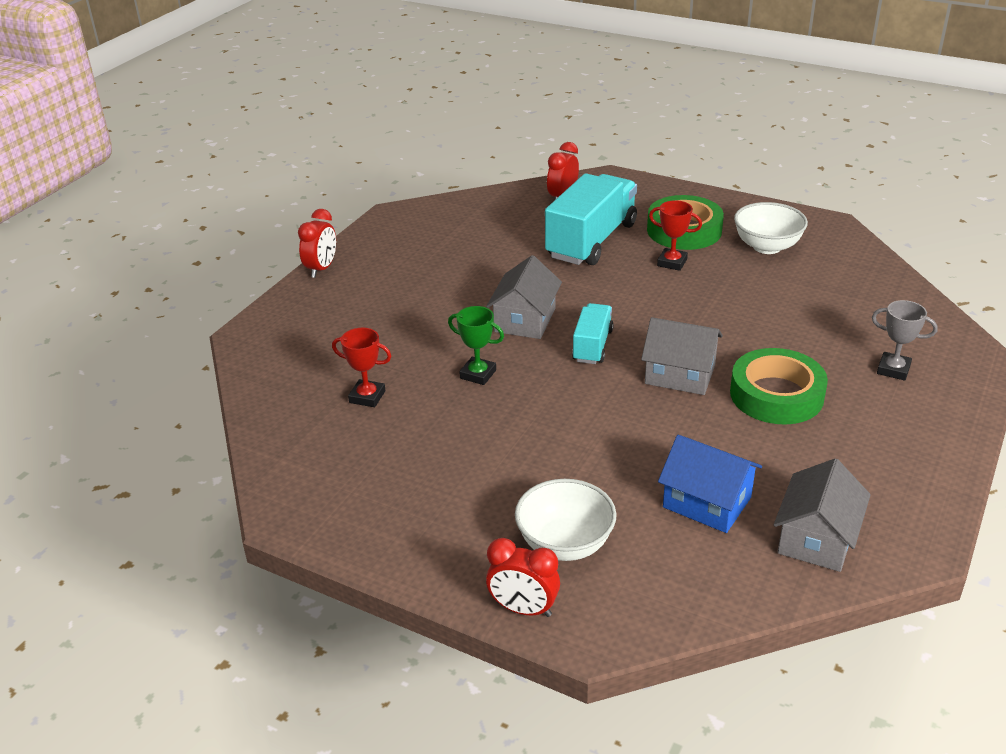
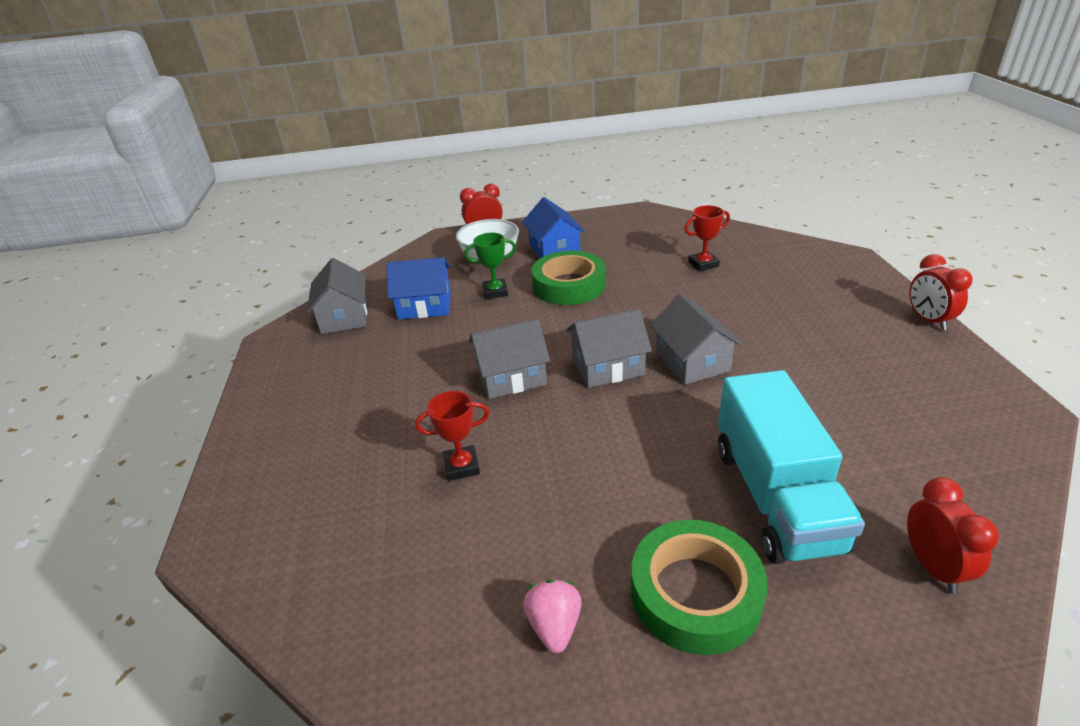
camera: 145 degrees right, 0 degrees up
(475, 510) = (554, 249): none -> blue house
(478, 374) = (659, 306): green trophy -> green trophy (495, 292)
(592, 346) = (608, 366): turquoise truck -> grey house
(672, 262) = (646, 513): red trophy -> red trophy (462, 466)
(767, 246) = (554, 626): white bowl -> pink strawberry
(776, 395) = (417, 397): green tape -> green tape (569, 285)
(893, 369) = (312, 478): grey trophy -> none

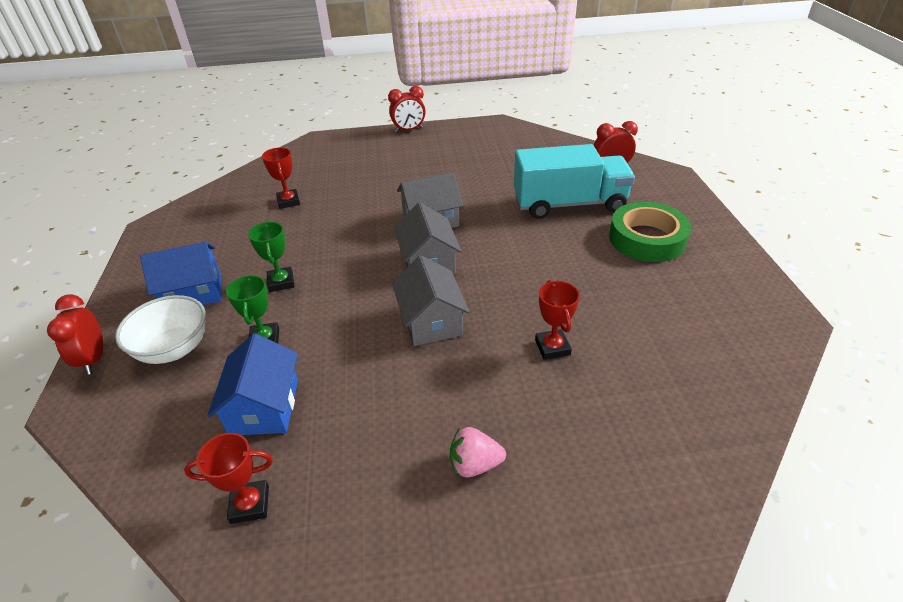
camera: 90 degrees left, 5 degrees up
(344, 316) = (250, 504): grey house -> red trophy
(554, 626) = (687, 293): pink strawberry -> pink strawberry (474, 464)
(569, 285) = (281, 282): green tape -> green trophy

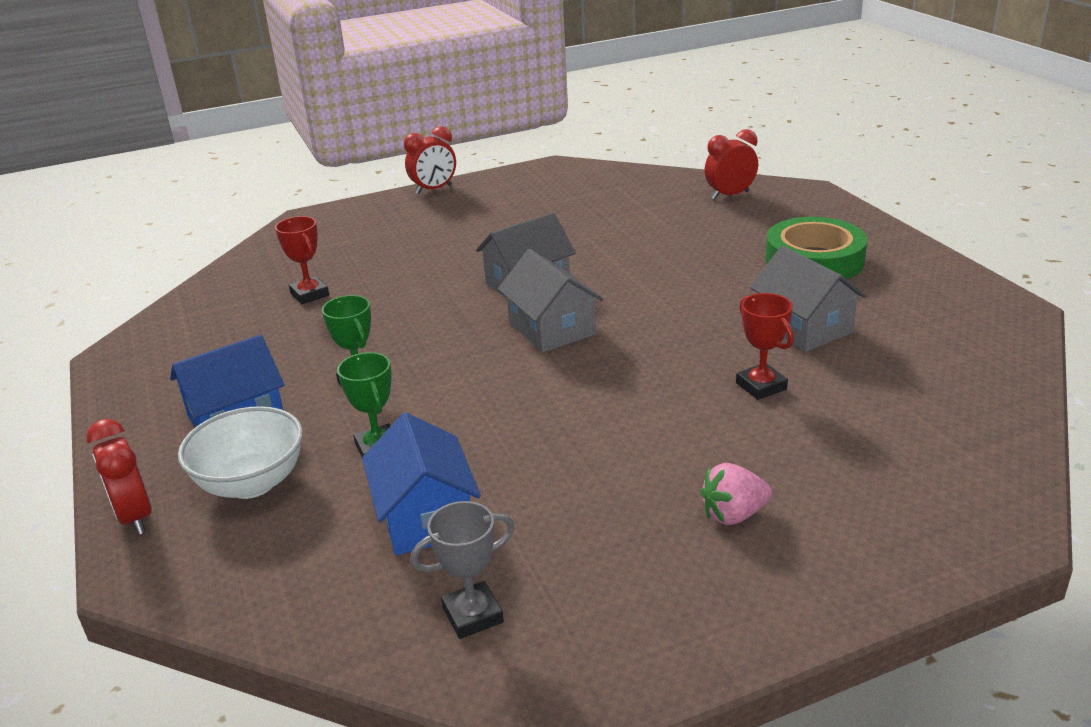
camera: 15 degrees left, 10 degrees down
(250, 504) = (472, 615): red trophy -> grey trophy
(431, 321) = (593, 388): grey house -> grey house (804, 327)
(569, 204) = (699, 239): turquoise truck -> none

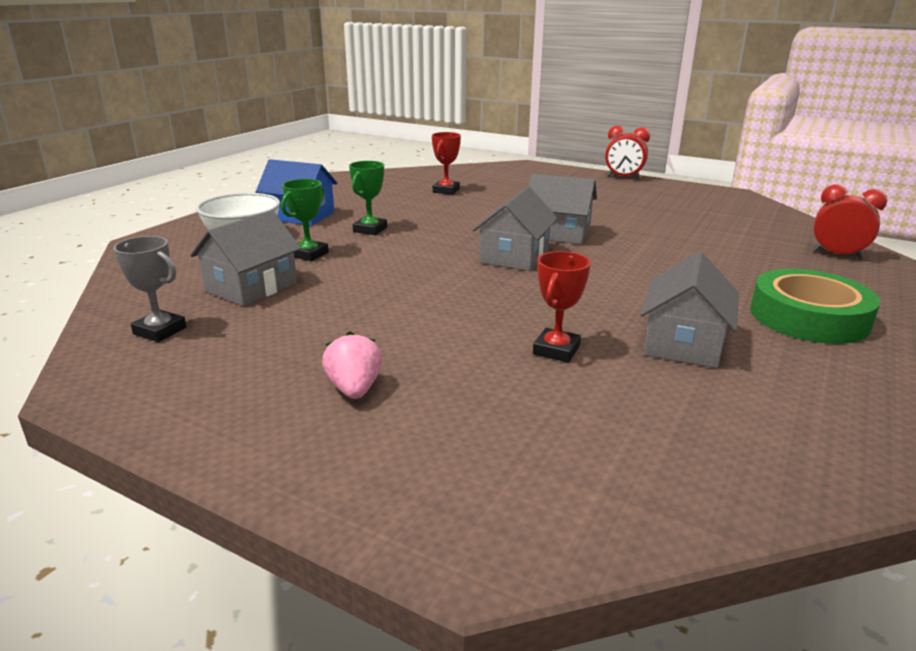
camera: 50 degrees right, 5 degrees down
(135, 517) = (190, 226): red clock -> none
(425, 516) = (251, 287): blue house -> grey house
(733, 514) = (354, 389): pink strawberry -> pink strawberry turned 45 degrees clockwise

